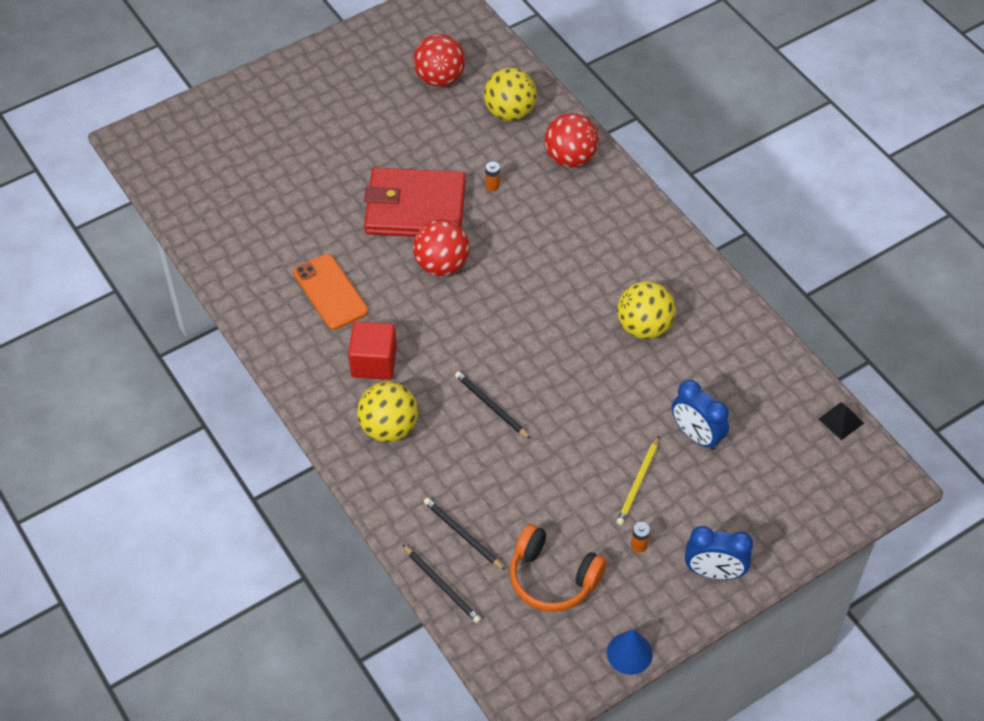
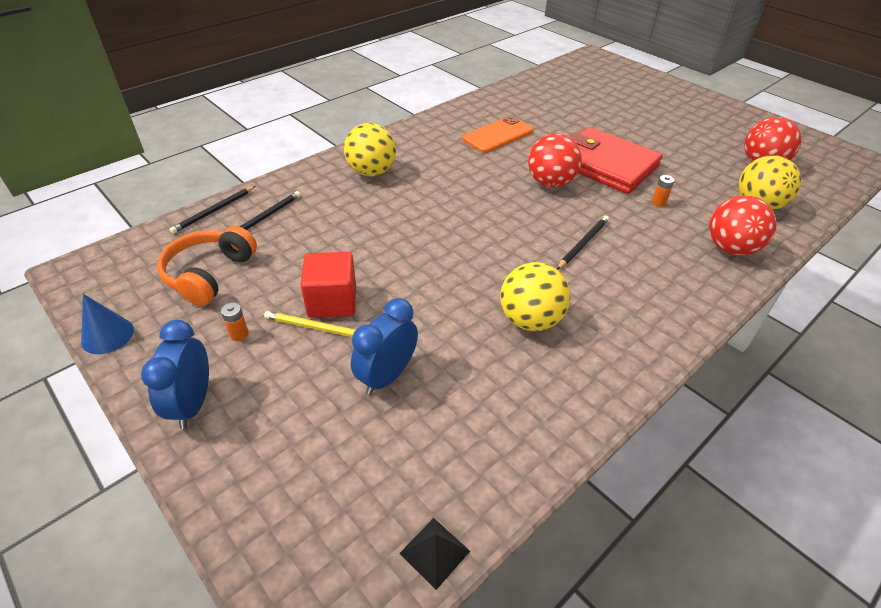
camera: 80 degrees right, 10 degrees down
(374, 362) = (435, 159): red cube -> red cube (332, 301)
(415, 208) = (605, 165): red wallet -> red wallet turned 45 degrees counterclockwise
(491, 406) = (403, 222): black pencil -> black pencil (583, 243)

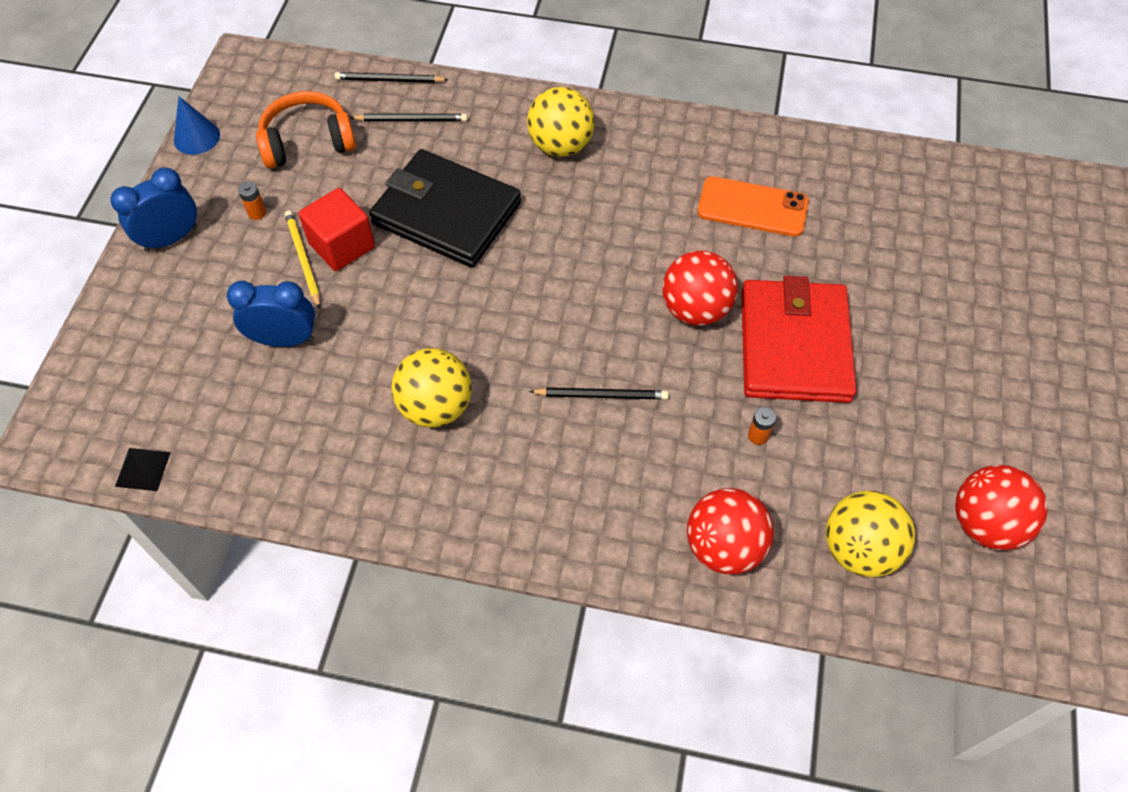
camera: 55 degrees right, 15 degrees up
(366, 239) = (446, 213): none -> black wallet

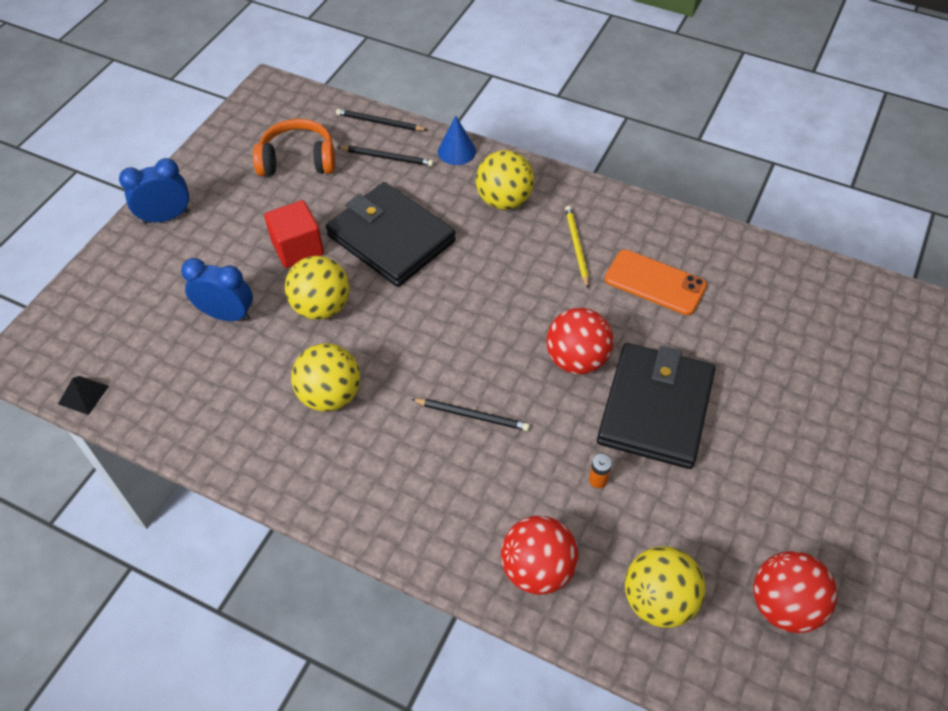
camera: 15 degrees right, 5 degrees down
(196, 137) = (212, 141): blue cone -> blue cone (456, 151)
(257, 213) = (239, 209): orange battery -> none
(303, 259) = (263, 253): yellow pencil -> yellow pencil (576, 247)
(392, 308) = (321, 307): none -> yellow ball
(794, 345) = (655, 408): red wallet -> black wallet

